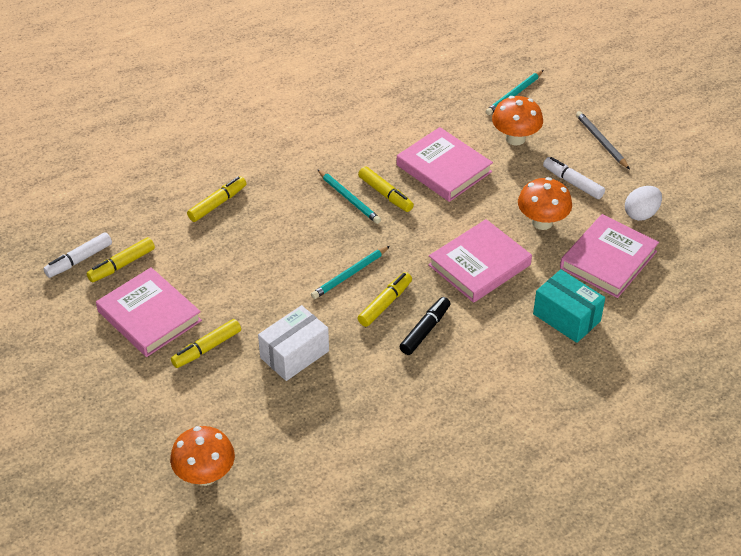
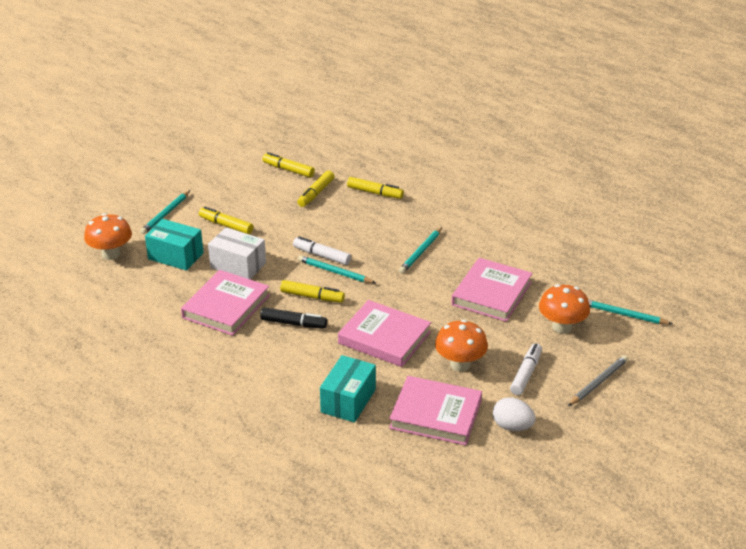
camera: 70 degrees right, 10 degrees down
(79, 260) = (283, 152): white marker -> white marker (322, 256)
(147, 402) = (165, 214): none -> turquoise pencil
(149, 316) = (245, 194): pink book -> pink book (226, 306)
(244, 409) = (176, 256): none -> turquoise box
(385, 194) = (438, 269): yellow marker -> yellow marker (316, 193)

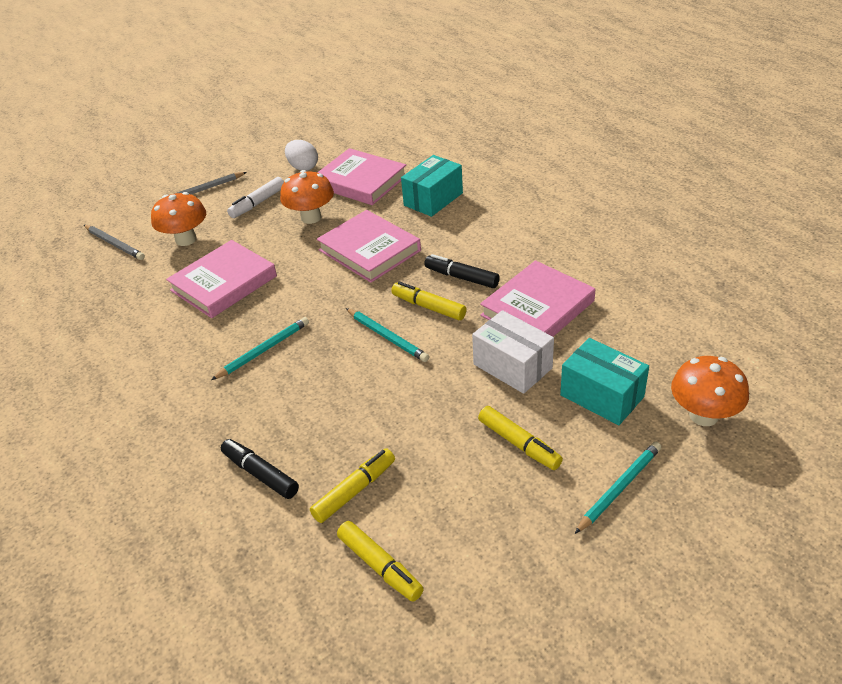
camera: 160 degrees left, 5 degrees up
(322, 256) = (394, 364): white marker -> none
(375, 193) = (260, 474): yellow marker -> black marker
(624, 314) = (114, 244): turquoise pencil -> grey pencil

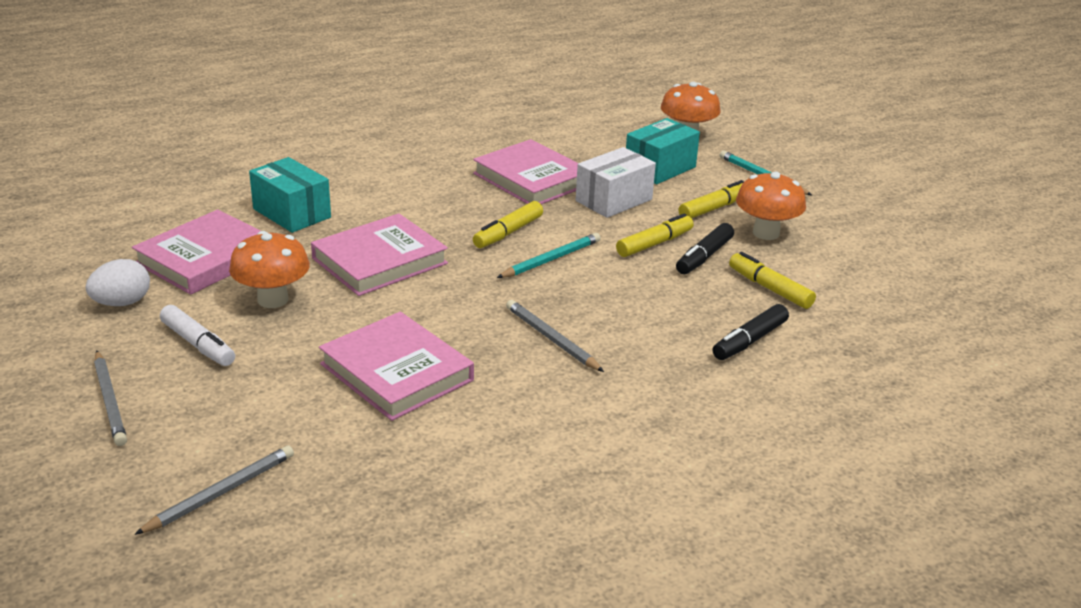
camera: 90 degrees left, 10 degrees down
(186, 239) = (258, 412): orange mushroom -> orange mushroom (766, 233)
(263, 350) = (552, 339): turquoise pencil -> grey pencil
(380, 566) = (852, 280): yellow marker -> yellow marker (654, 244)
(461, 277) = (463, 211): black marker -> black marker (704, 257)

